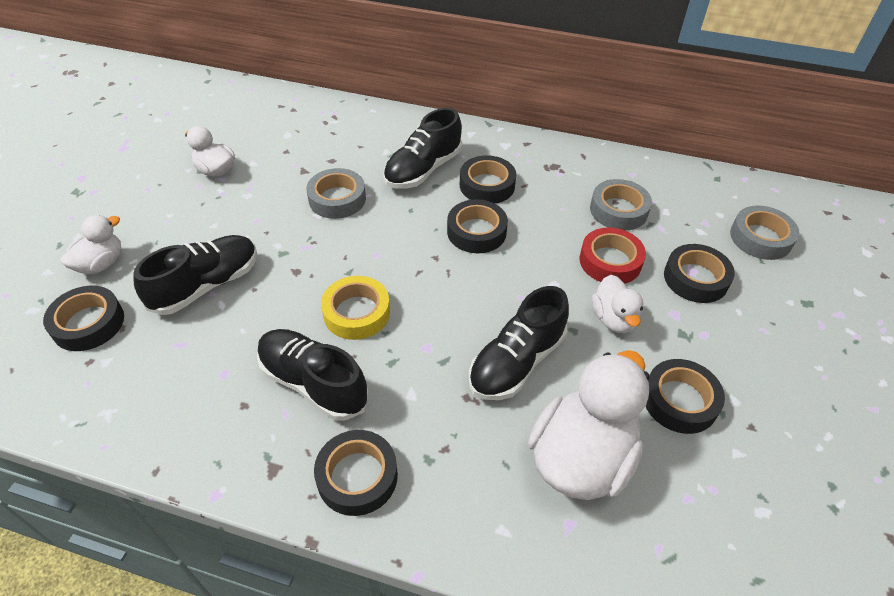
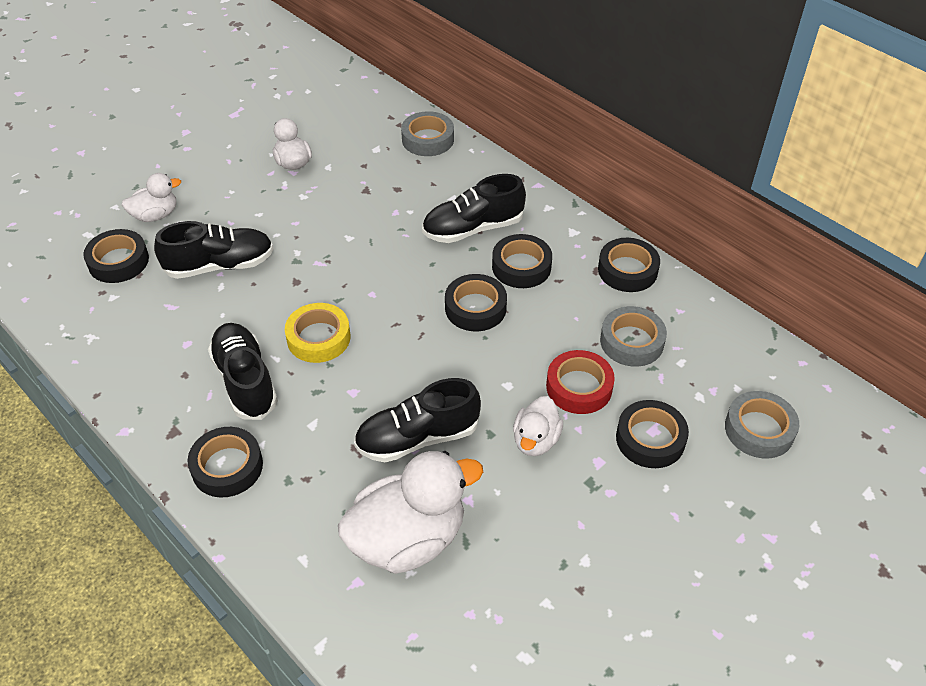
camera: 30 degrees right, 0 degrees up
(337, 199) = (375, 228): grey tape -> grey tape (428, 139)
(680, 401) = (533, 536): black tape -> black tape (627, 270)

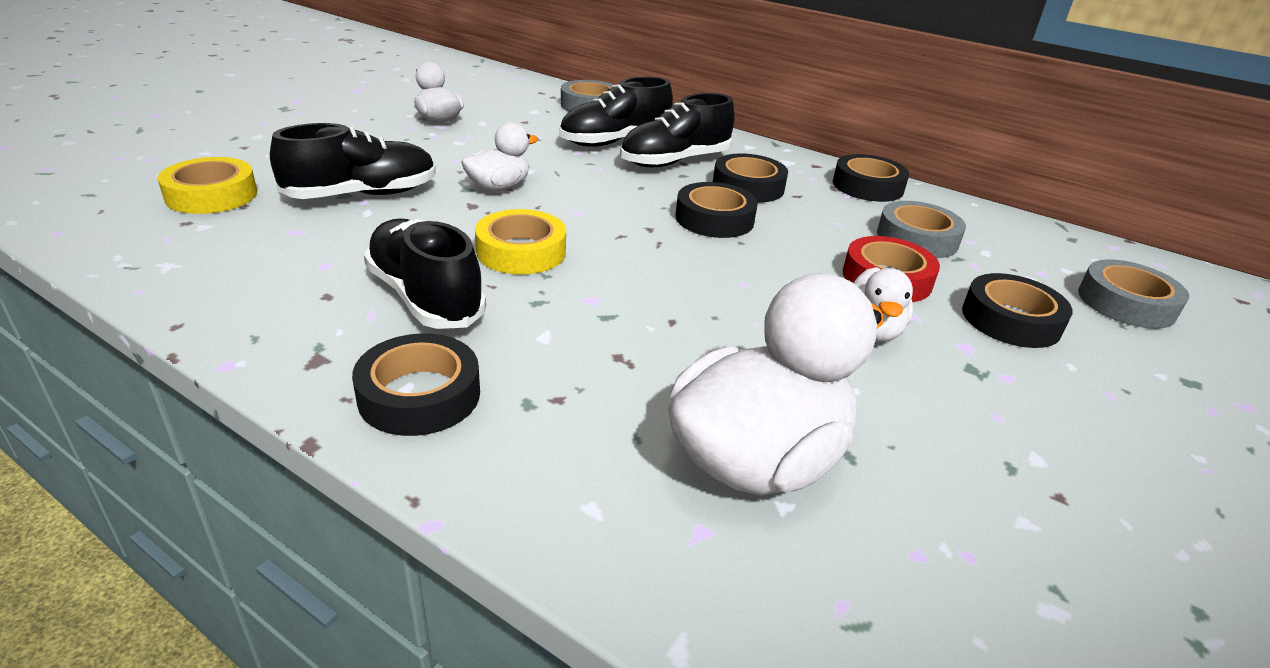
camera: 15 degrees left, 15 degrees down
(118, 261) = (211, 195): black tape -> yellow tape
(155, 215) = (264, 158): white duck -> white duck (498, 187)
(417, 438) = (707, 340): black shoe -> black shoe (615, 141)

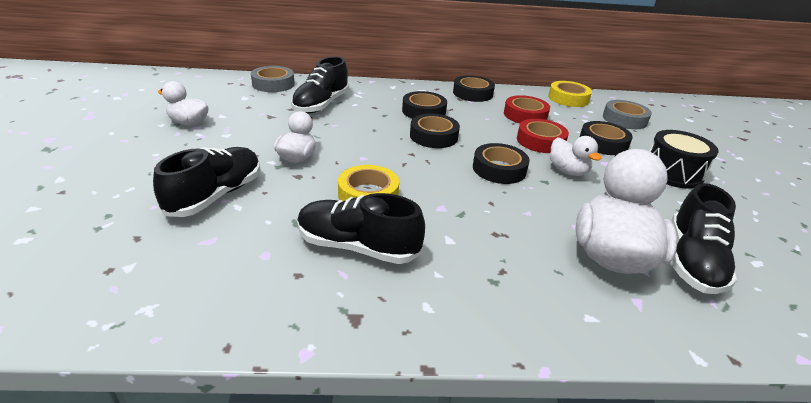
camera: 35 degrees left, 0 degrees up
(211, 195) = (96, 240): yellow tape -> yellow tape (568, 98)
(419, 395) = (440, 307): black tape -> black tape (499, 169)
(675, 161) = (369, 107): black shoe -> black shoe (692, 261)
(917, 238) = (525, 115): grey tape -> red tape
(1096, 411) = (672, 173): none -> black drum

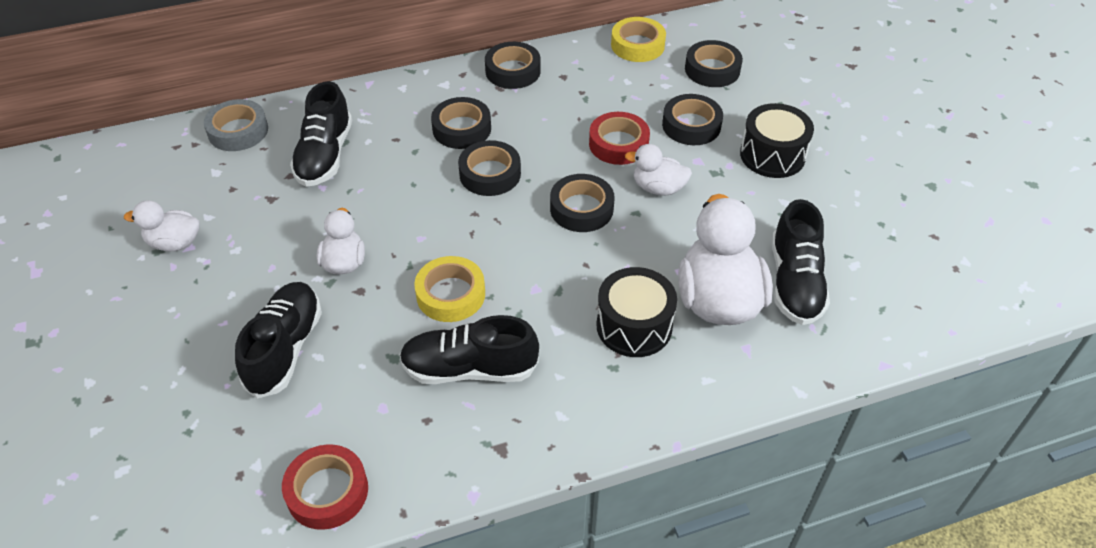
camera: 15 degrees left, 15 degrees up
(523, 254) = (634, 326): none -> black drum
(525, 115) = (590, 98): red tape -> red tape (327, 491)
(567, 171) = (658, 188): white duck -> white duck turned 150 degrees clockwise
(624, 119) = (712, 69): grey tape -> black tape

